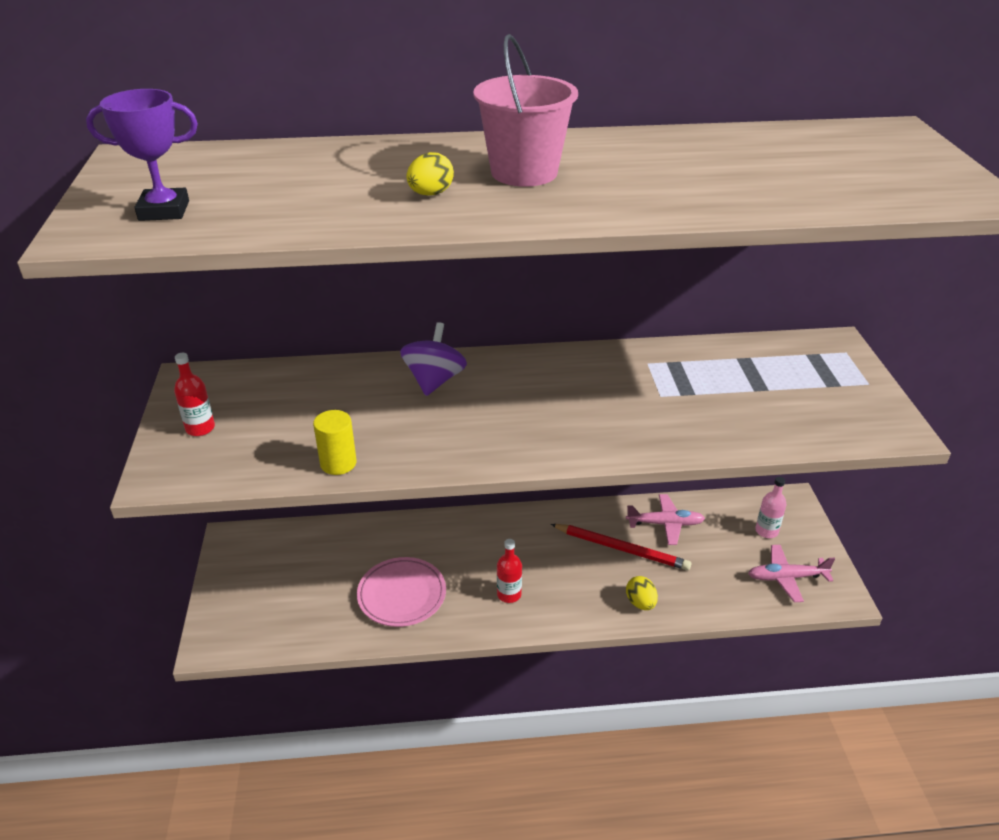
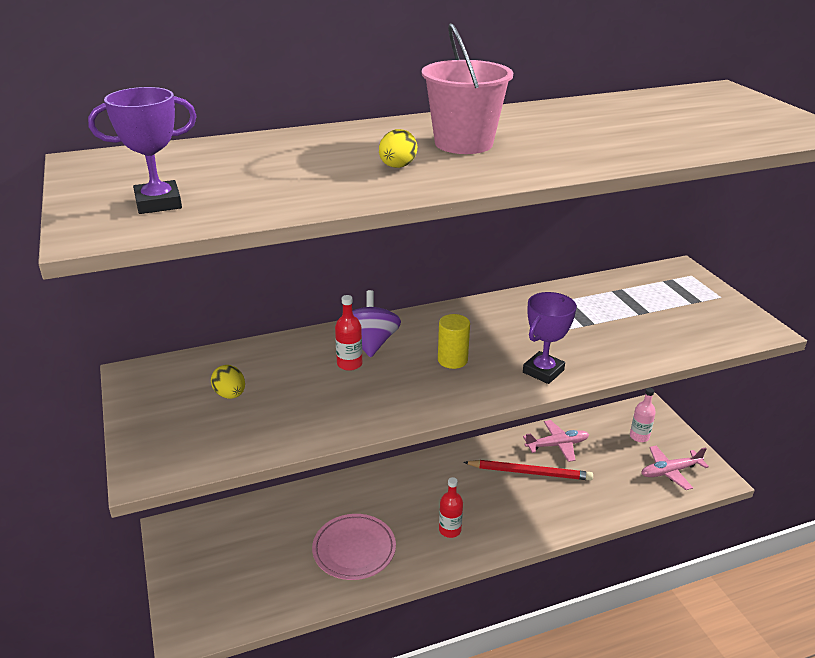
camera: 15 degrees left, 5 degrees down
(200, 428) = (168, 418): red bottle -> red bottle (349, 364)
(338, 463) = (318, 428): yellow cylinder -> yellow cylinder (452, 360)
(607, 440) = (543, 371): none -> purple trophy
(640, 603) = (563, 515): yellow egg -> yellow egg (230, 395)

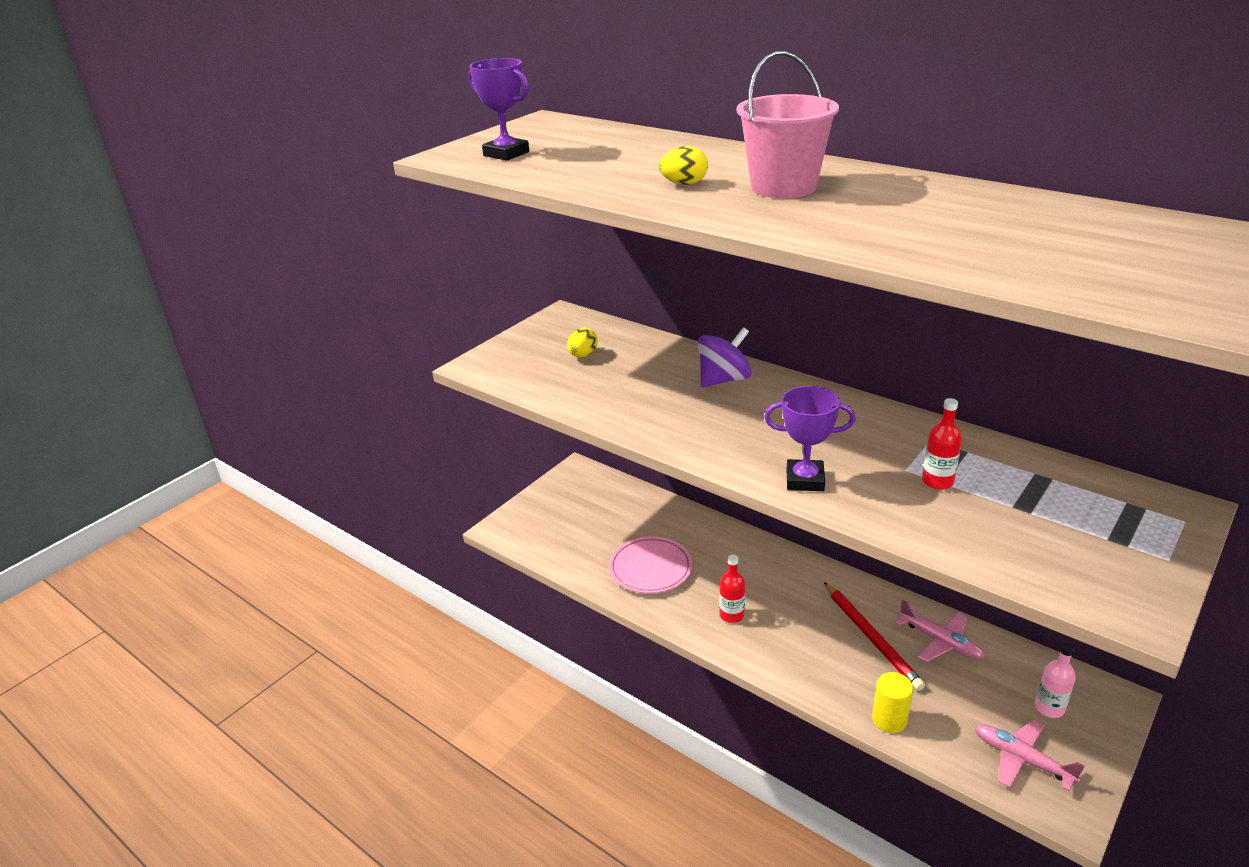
camera: 60 degrees right, 0 degrees up
(349, 364) = (682, 383): red bottle -> red bottle (937, 481)
(452, 360) = (754, 426): yellow cylinder -> yellow cylinder (889, 719)

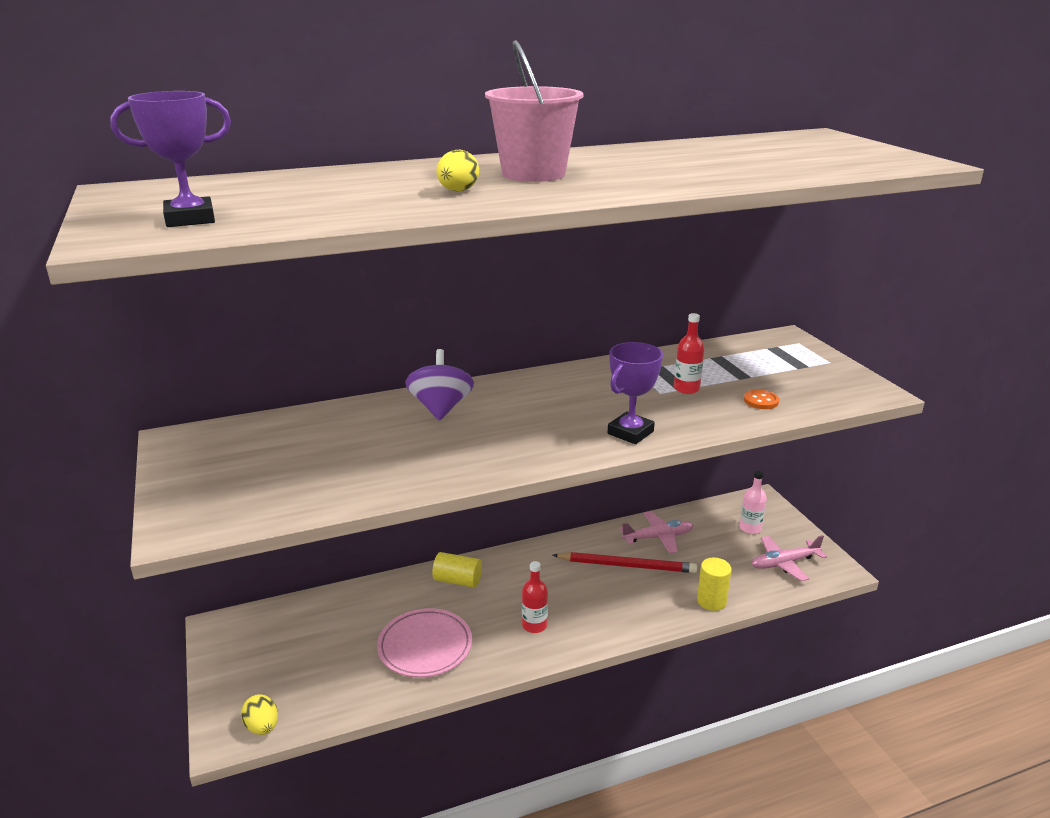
camera: 60 degrees left, 5 degrees down
(583, 355) = (280, 457): yellow egg -> yellow egg (262, 727)
(736, 547) = (457, 580): none -> yellow cylinder
(981, 536) = (761, 401): none -> orange button

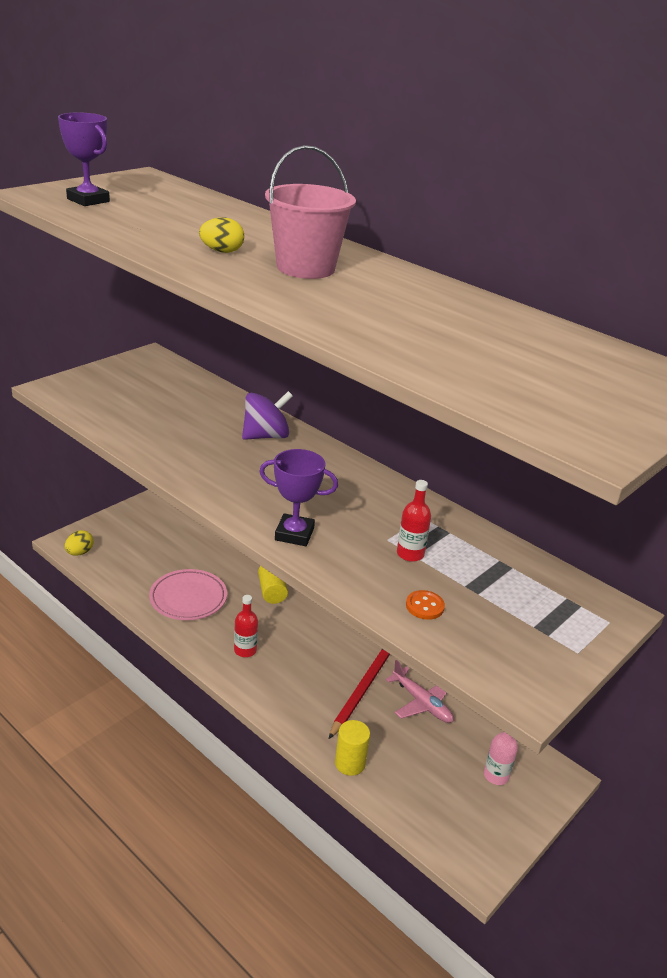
camera: 60 degrees right, 5 degrees up
(627, 565) = (362, 689): red pencil -> red pencil turned 135 degrees counterclockwise
(784, 563) = (454, 816): pink plane -> none

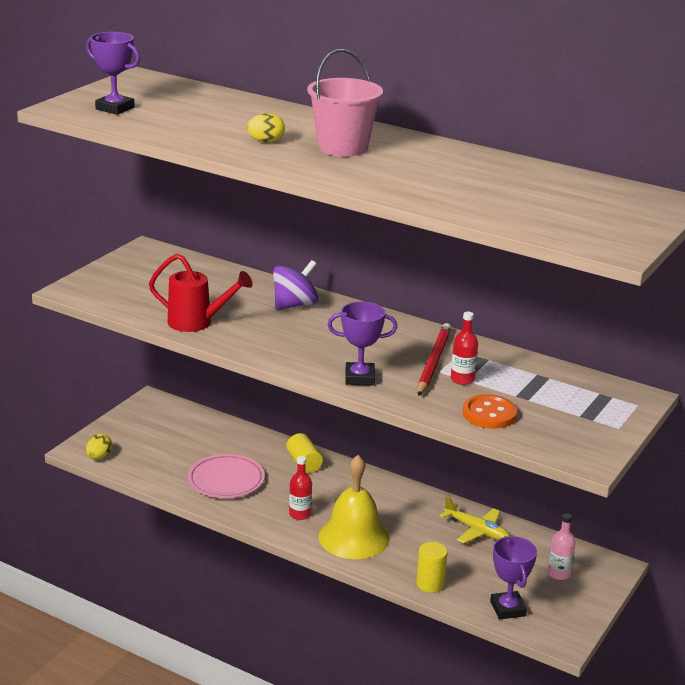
camera: 10 degrees left, 5 degrees down
(155, 442) = (197, 323): none -> red watering can
(289, 688) = (354, 537): none -> yellow bell
(362, 689) = (420, 529): red pencil -> red pencil (433, 362)
(421, 702) = (476, 530): pink plane -> yellow plane
(424, 606) = (489, 414): orange button -> orange button, size x1.67
(425, 813) = (508, 609): none -> purple trophy

